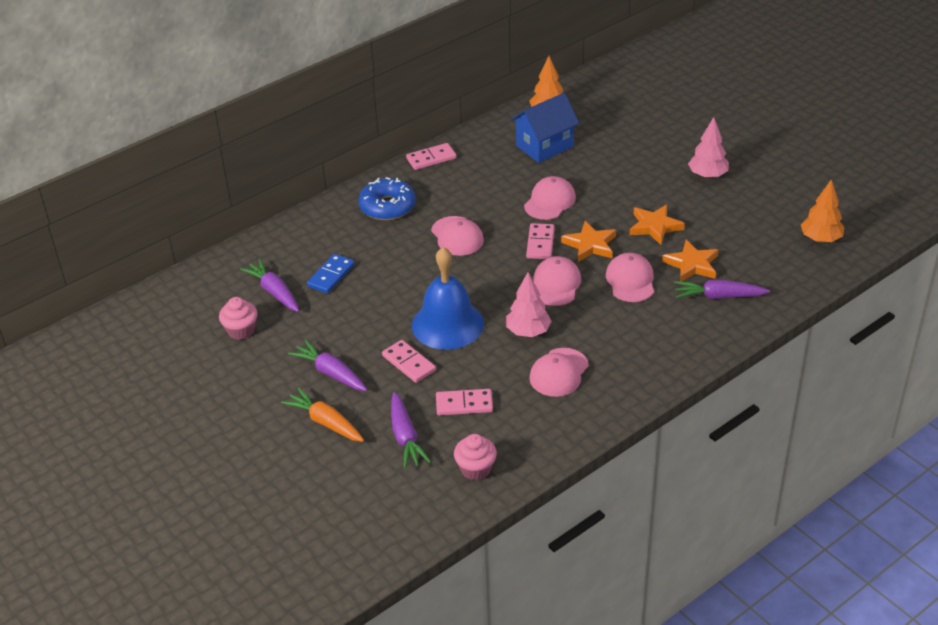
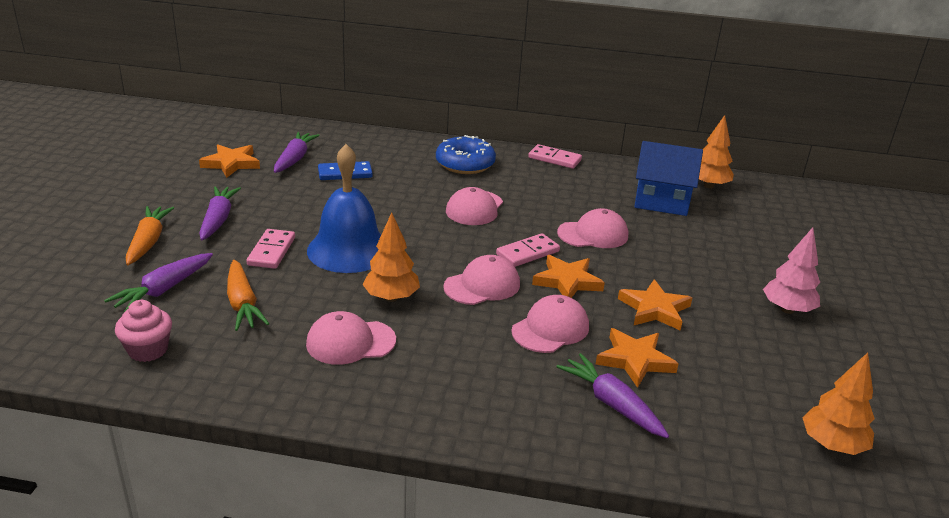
camera: 45 degrees right, 10 degrees down
(241, 330) = (231, 163): pink cupcake -> orange star
(464, 404) = (243, 304): pink domino -> orange carrot
(528, 332) = (391, 298): pink tree -> orange tree

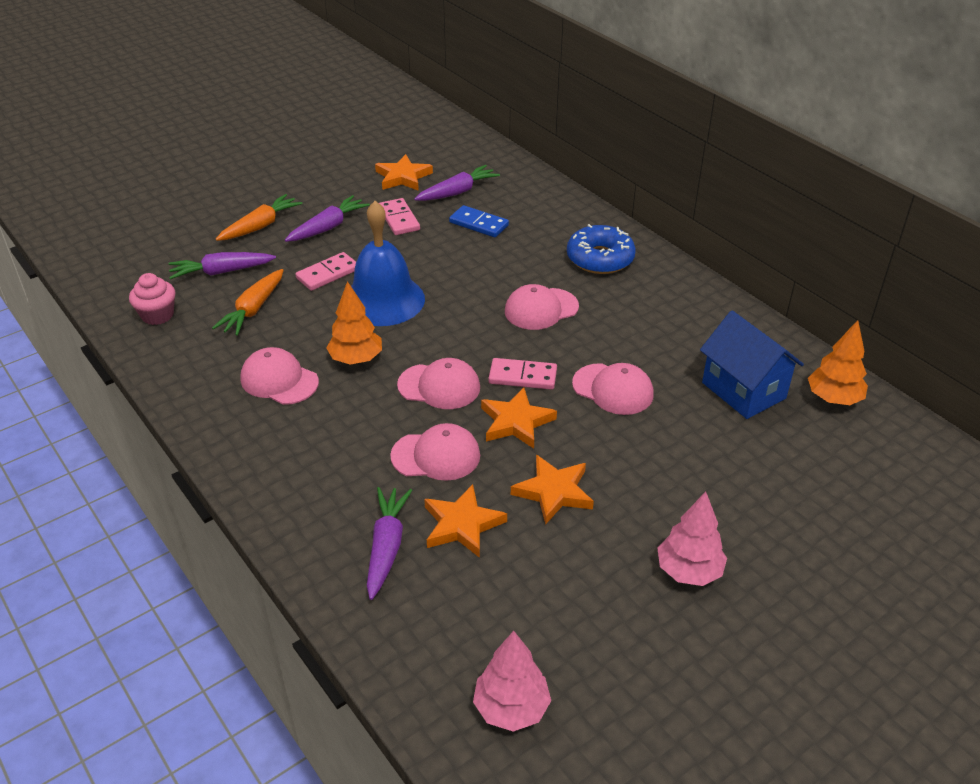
camera: 45 degrees right, 10 degrees up
(554, 159) = (701, 291): pink domino -> pink domino (399, 219)
(832, 445) = (511, 708): orange tree -> pink tree

